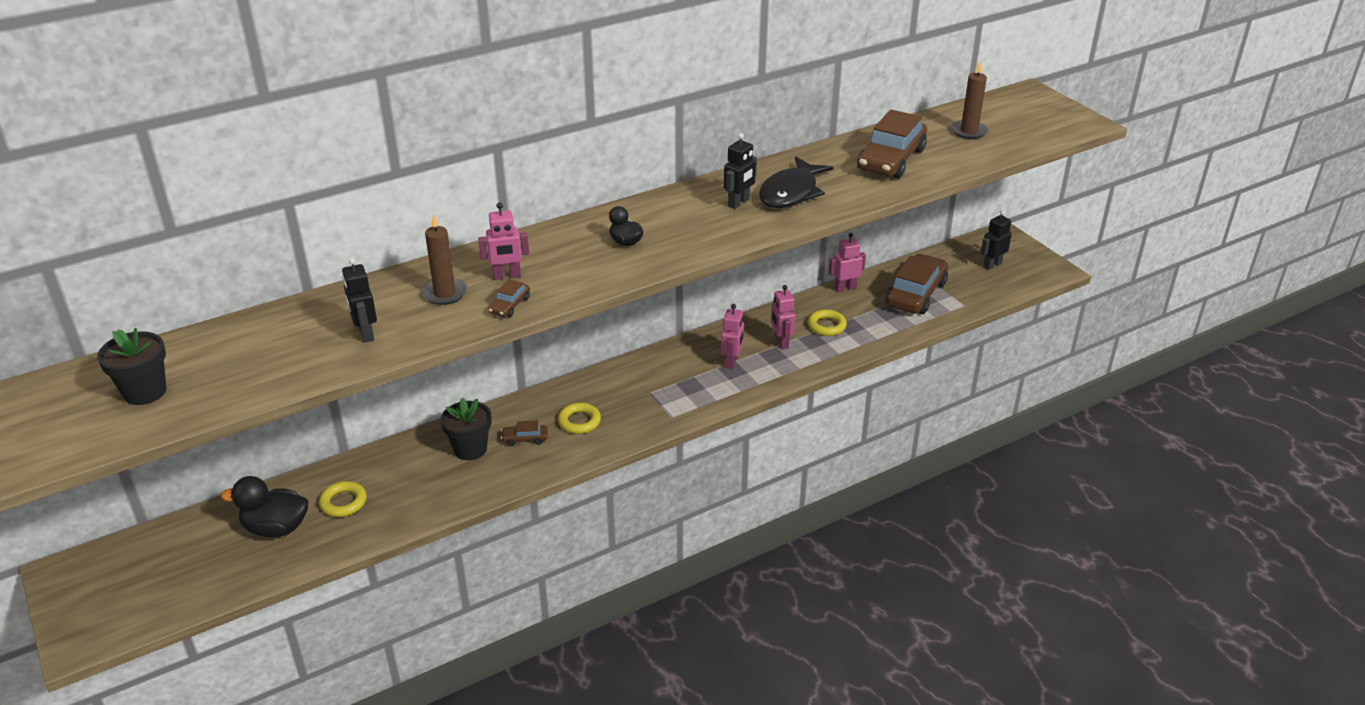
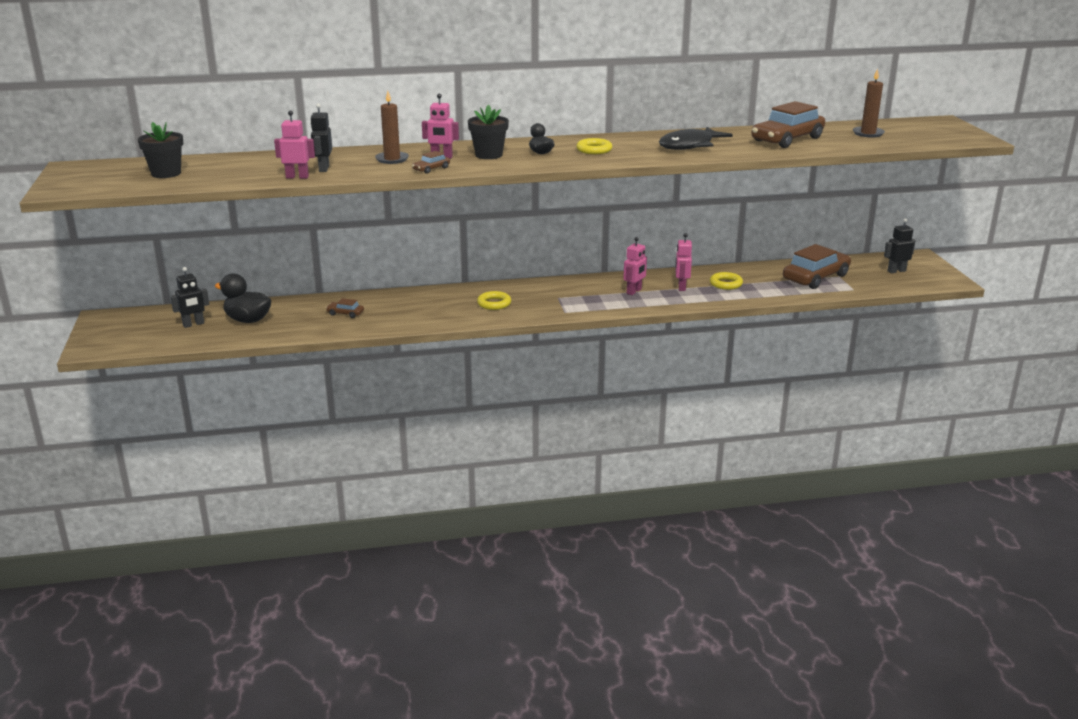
camera: 20 degrees right, 10 degrees down
(343, 502) = (300, 316): yellow ring -> yellow ring (594, 150)
(470, 449) = (405, 305): black flower pot -> black flower pot (488, 155)
(525, 439) = (448, 306): brown car -> brown car (345, 313)
(739, 203) = (644, 146): black robot -> black robot (193, 324)
(845, 288) = (757, 266): pink robot -> pink robot (297, 177)

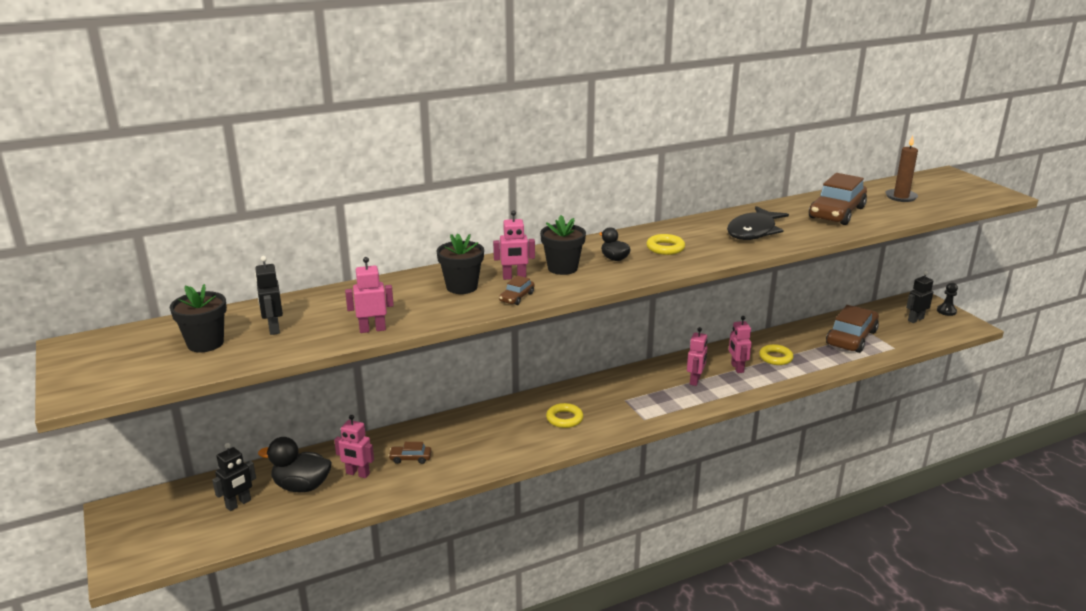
camera: 15 degrees left, 0 degrees up
(296, 318) = (357, 474): none -> pink robot
(324, 169) = (394, 311): black robot -> black robot (273, 328)
(392, 159) = (462, 287): brown candle -> black flower pot
(936, 268) = (946, 311): none -> black pawn

